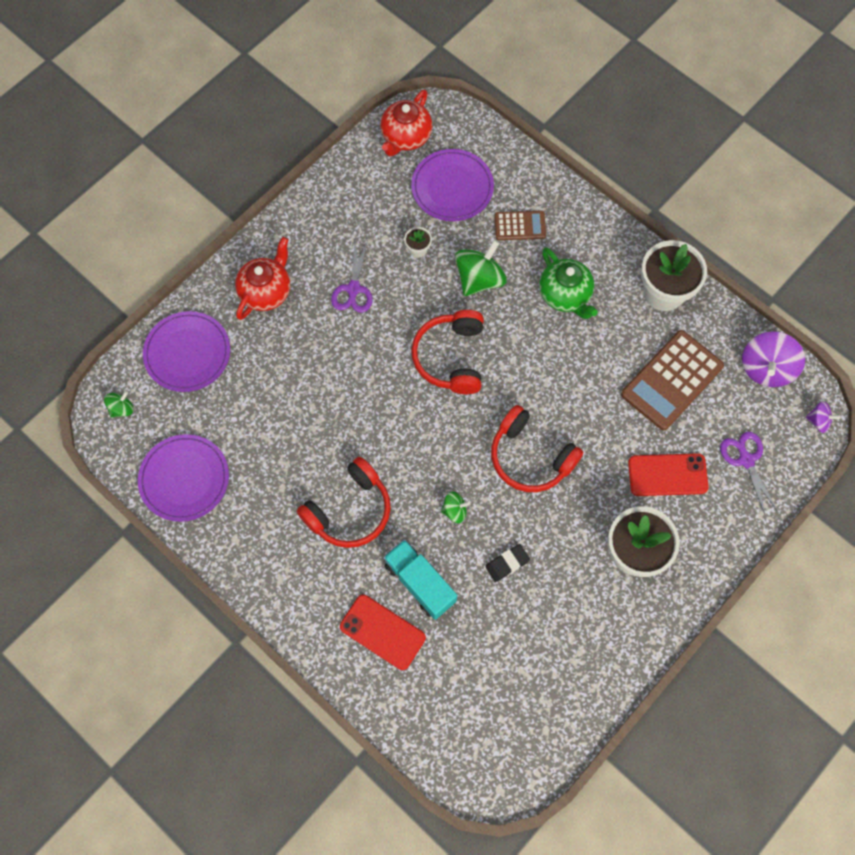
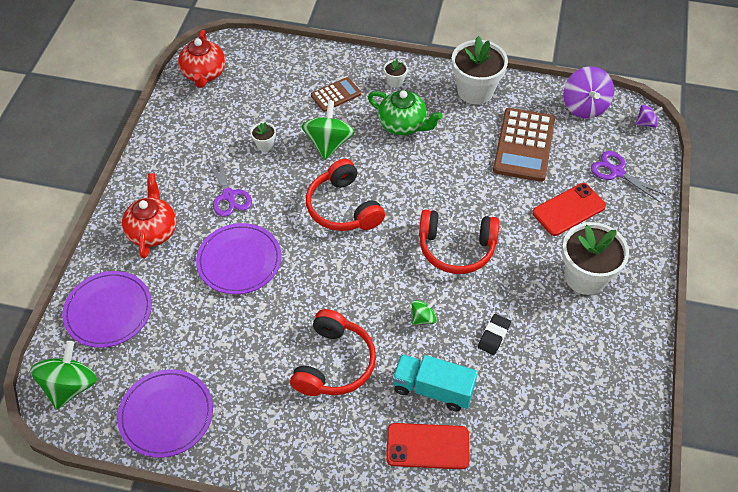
camera: 30 degrees left, 15 degrees down
(122, 409) = (70, 386): green spinning top -> green spinning top, size x1.92
(452, 187) = (264, 92): purple plate -> purple plate (239, 261)
(588, 240) = (395, 82): none -> white flower pot

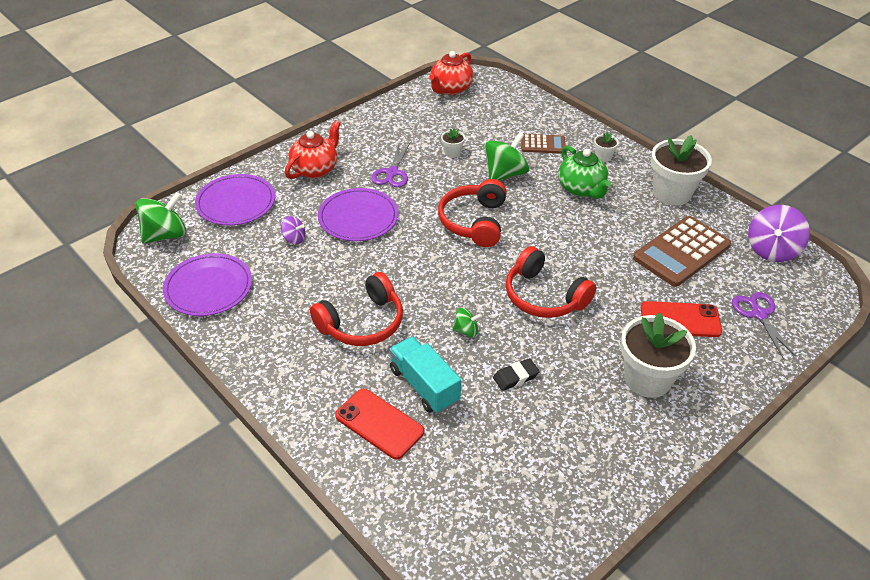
camera: 35 degrees right, 10 degrees down
(646, 123) = (828, 291): purple spinning top -> purple spinning top (294, 239)

